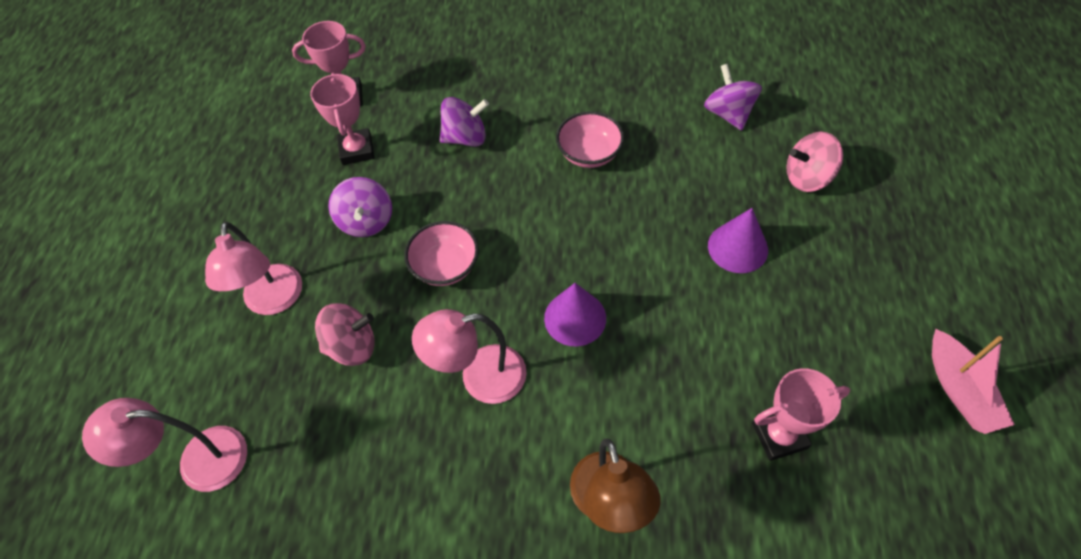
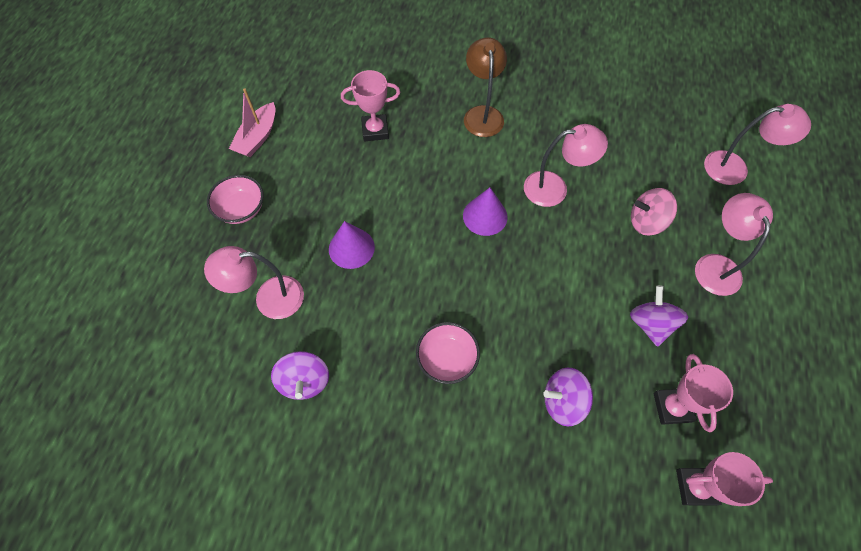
camera: 175 degrees left, 5 degrees up
(445, 266) = (580, 271): pink bowl -> pink bowl (241, 209)
(807, 177) = (269, 299): pink spinning top -> pink lamp
(959, 389) = (258, 137): pink boat -> pink boat turned 150 degrees counterclockwise

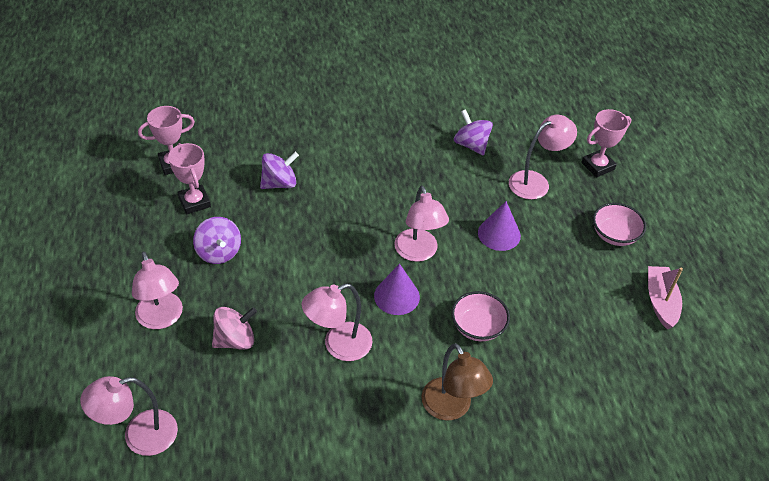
camera: 155 degrees right, 15 degrees down
(375, 130) = (554, 348): pink trophy -> pink trophy (597, 166)
(443, 254) = (418, 253): none -> pink lamp
(447, 359) = (377, 184): pink bowl -> pink bowl (478, 327)

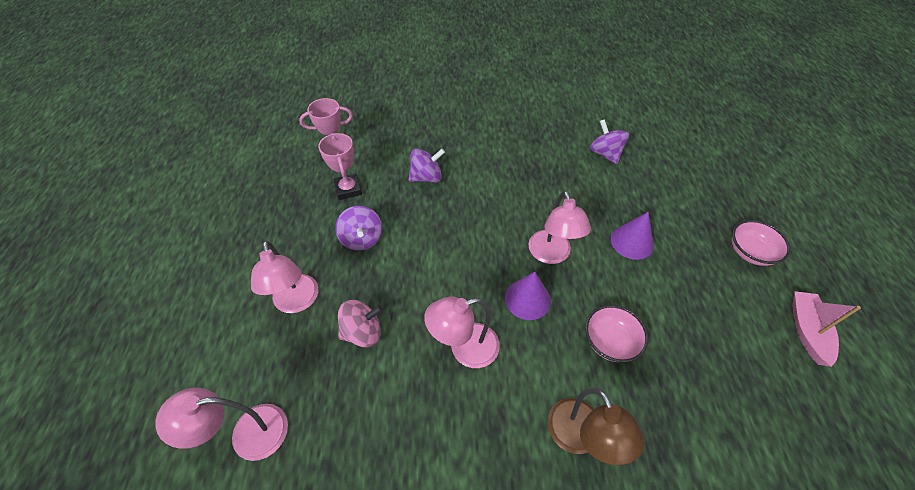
camera: 10 degrees right, 5 degrees up
(536, 182) = (667, 192): pink lamp -> none
(597, 166) = (727, 181): pink trophy -> none

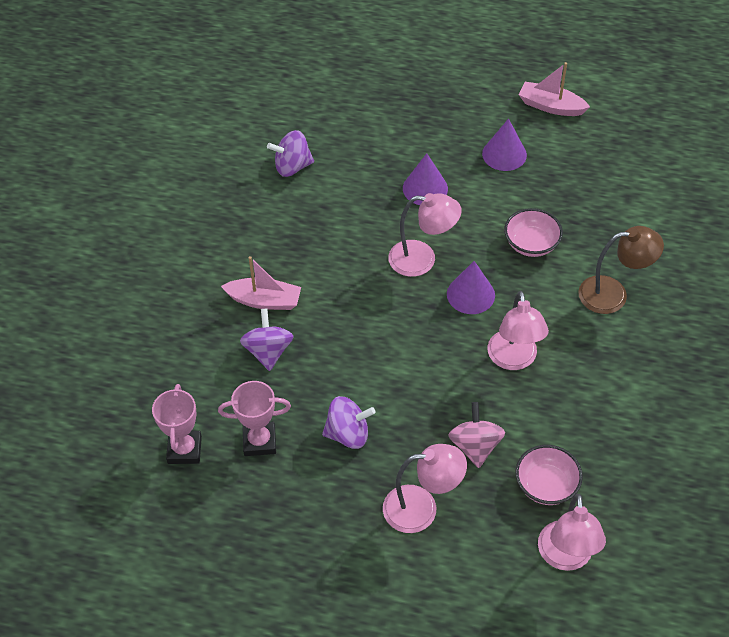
camera: 75 degrees left, 0 degrees up
(471, 165) = (264, 300): none -> pink boat
(711, 298) = (504, 154): none -> purple cone
(750, 252) = (463, 105): pink bowl -> pink bowl (546, 485)

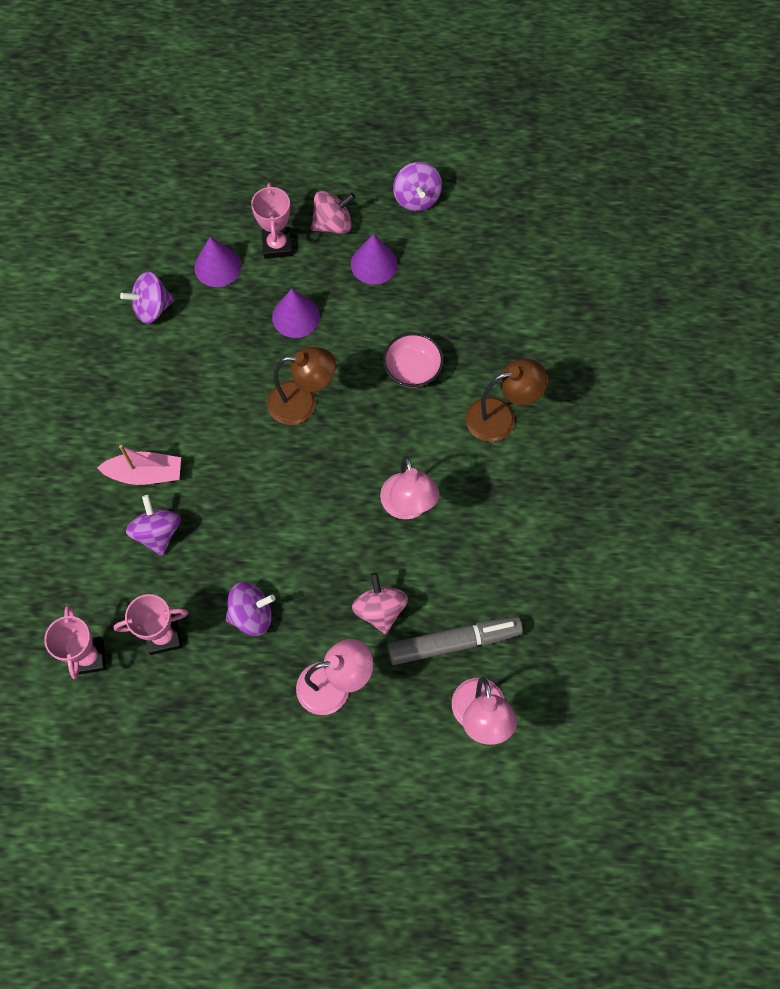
camera: 10 degrees left, 15 degrees up
(415, 130) = (277, 245): none -> pink trophy
(422, 259) = (303, 403): pink lamp -> brown lamp
(469, 118) = (333, 224): none -> pink spinning top
(470, 294) = (357, 437): purple cone -> purple cone (217, 266)
(546, 485) = (454, 642): pink bowl -> grey marker
(551, 106) = (417, 198): pink boat -> purple spinning top

